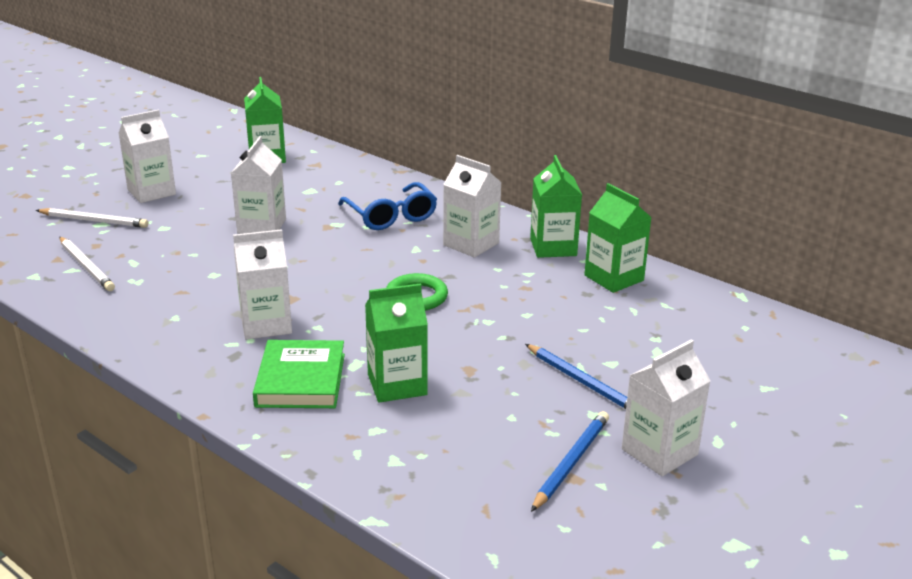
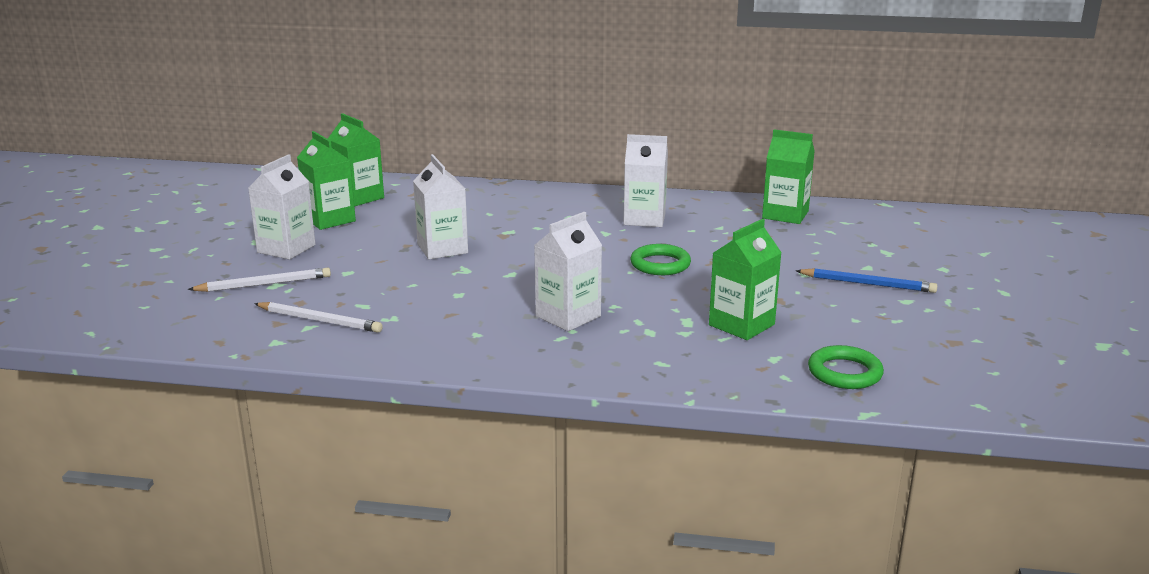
camera: 30 degrees left, 5 degrees down
(301, 380) = (662, 344): green book -> none
(391, 216) = (547, 215): blue glasses -> none
(416, 470) = (844, 372): none -> green ring
(553, 247) = (710, 206): green carton -> green carton (329, 219)
(570, 462) = (937, 334): blue pencil -> none
(659, 452) = (980, 309): white carton -> none

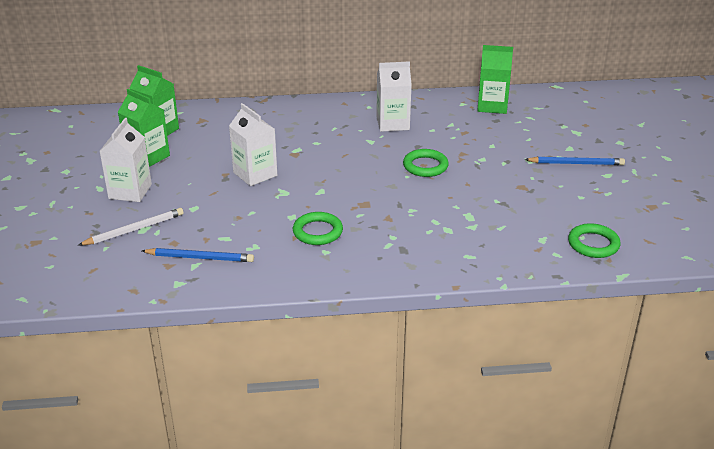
camera: 15 degrees left, 10 degrees up
(319, 320) = (200, 257): white pencil -> blue pencil
(480, 313) = (317, 232): none -> green ring
(568, 316) = (383, 225): white carton -> none
(741, 325) = (507, 213): green carton -> none

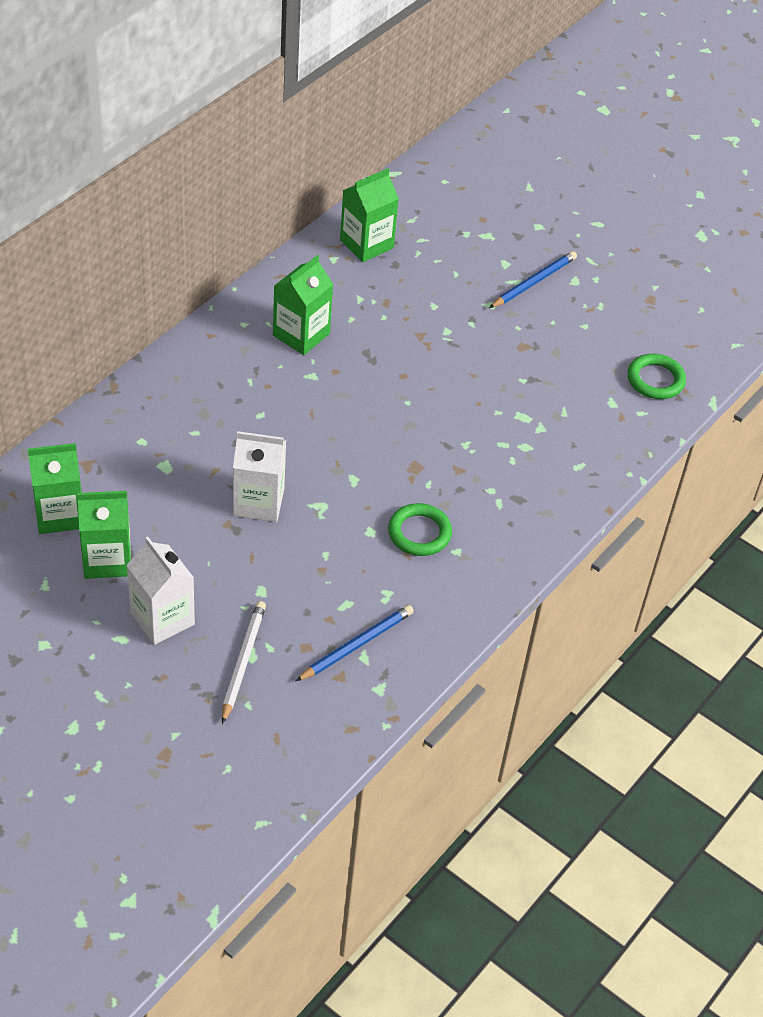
camera: 50 degrees left, 15 degrees up
(392, 123) = (301, 334): white carton -> green carton
(425, 166) = (408, 376): green ring -> none

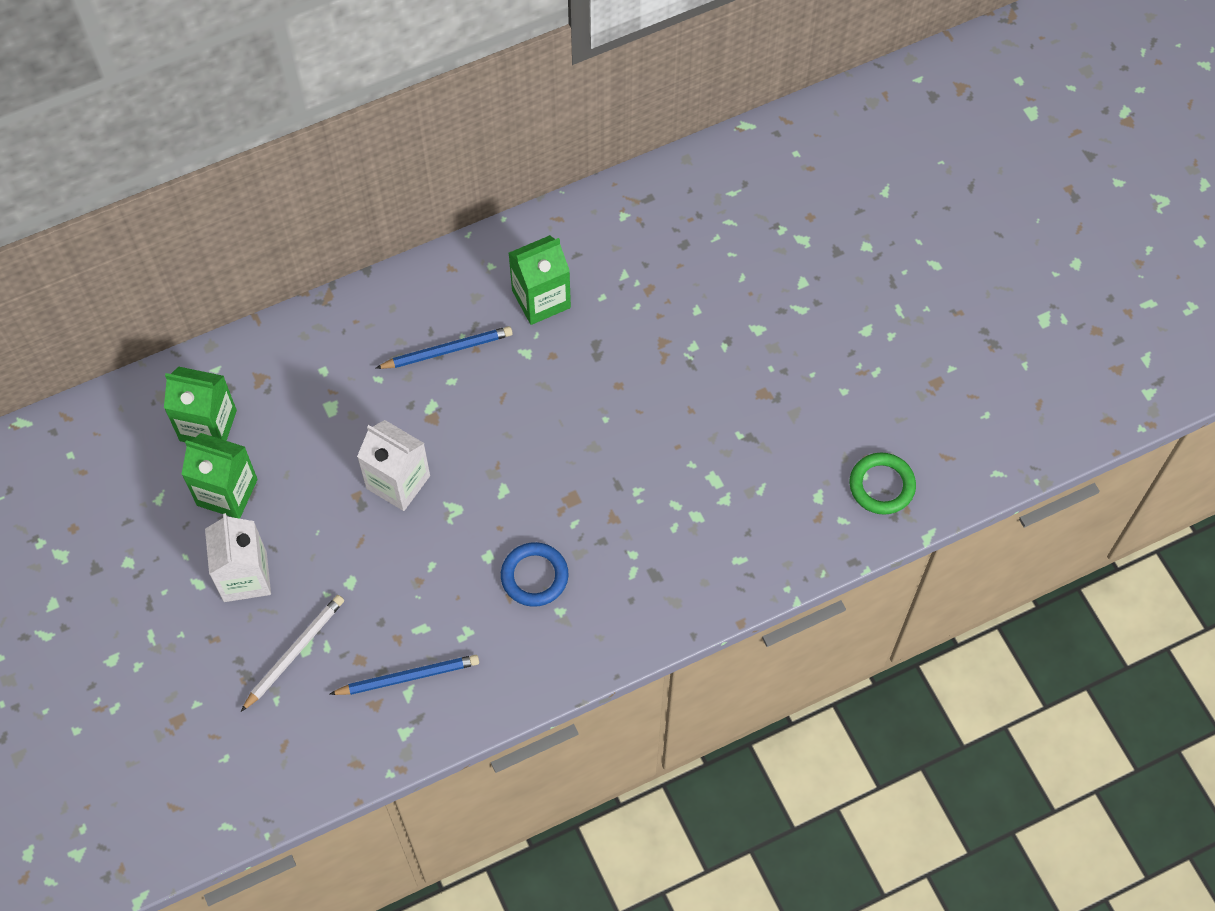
camera: 30 degrees right, 15 degrees up
(366, 244) = (667, 208): green carton -> none
(419, 533) = (534, 576): green ring -> blue ring
(533, 282) = (819, 317): blue pencil -> blue pencil (447, 350)

